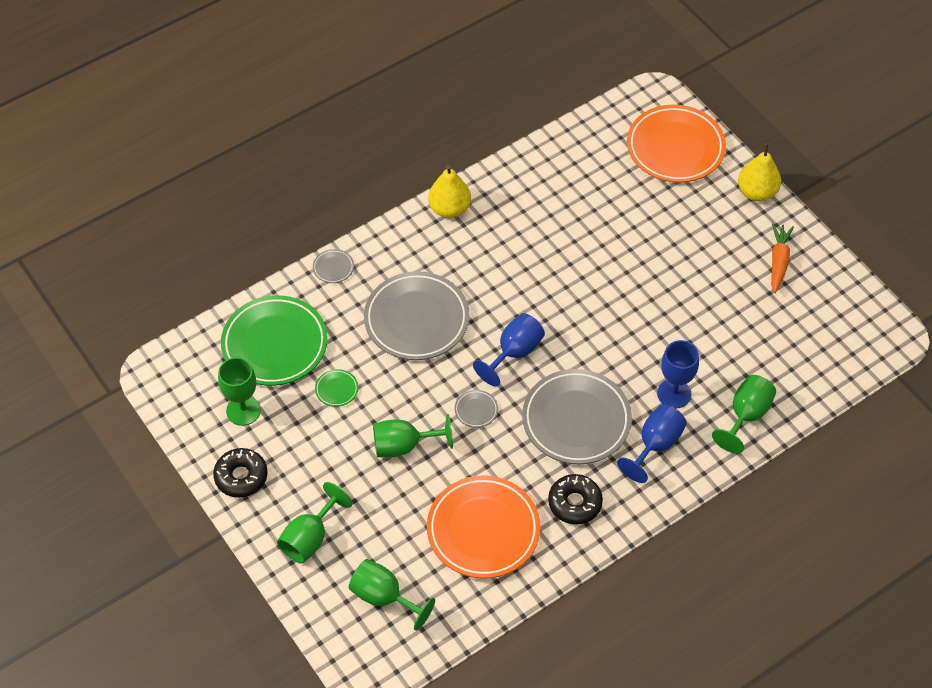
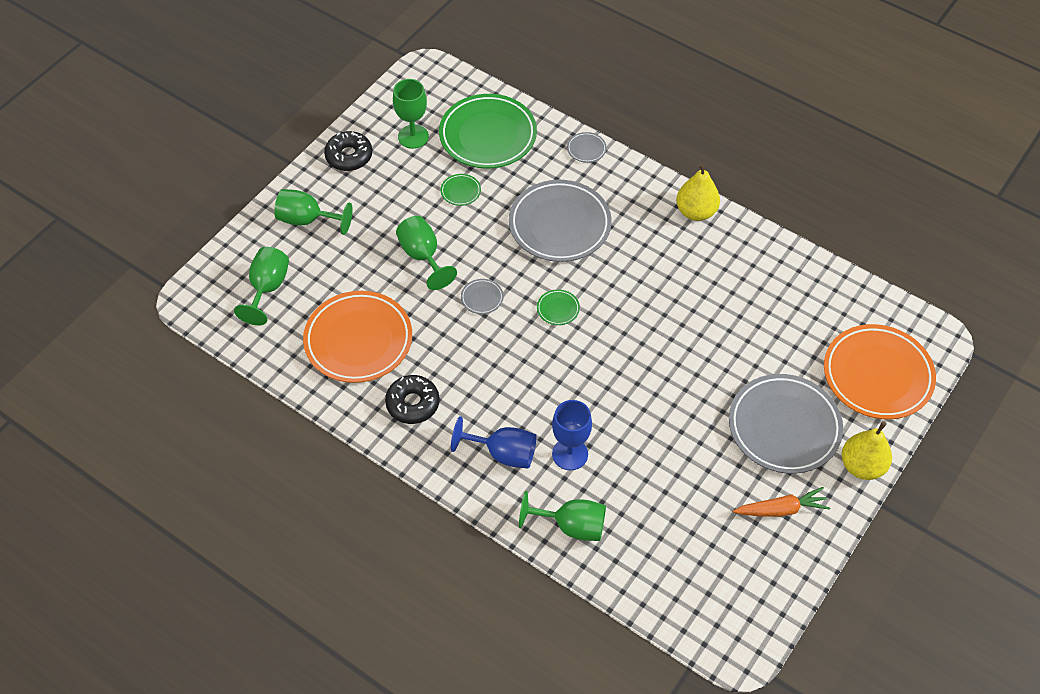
camera: 70 degrees right, 0 degrees up
(514, 352) = (558, 309): blue goblet -> green plate
(576, 420) = (504, 379): grey plate -> grey plate (784, 427)

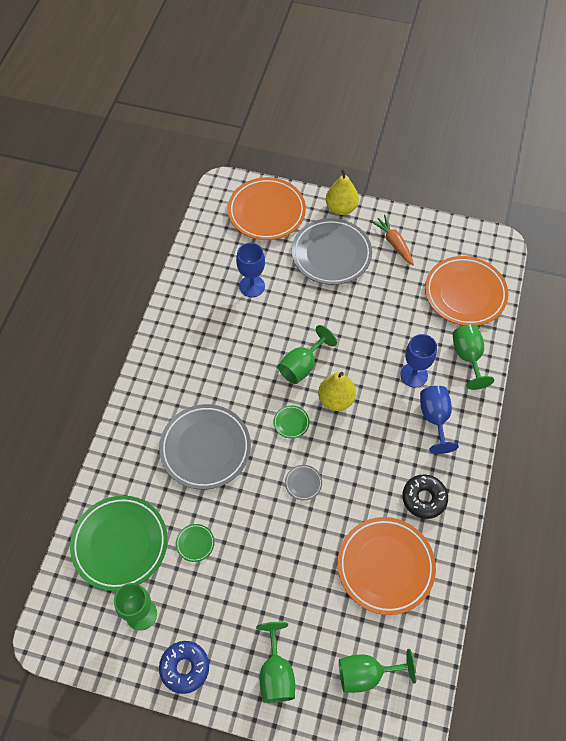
camera: 110 degrees left, 5 degrees up
(349, 156) = (185, 668): black donut -> blue donut
(423, 256) = (279, 548): green goblet -> green goblet (302, 366)
(586, 149) = (113, 454): grey plate -> none
(669, 565) = (465, 294): none -> orange plate
(696, 212) = (157, 352): yellow pear -> yellow pear (336, 400)
(760, 325) = (252, 286): none -> blue goblet

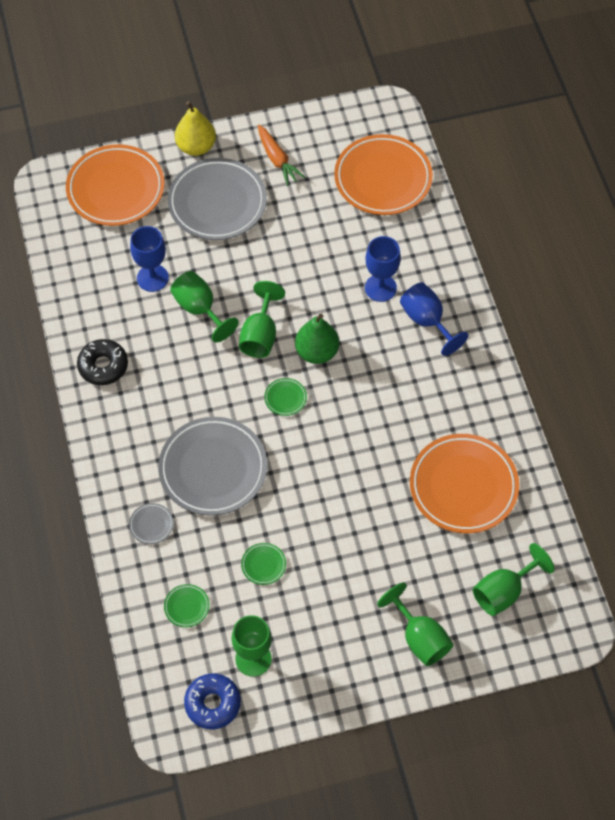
camera: 30 degrees left, 0 degrees up
(120, 544) = (186, 606): green plate -> green plate, size x0.40
(185, 668) = (329, 682): blue donut -> blue donut (212, 703)
(303, 483) = (335, 451): grey plate -> grey plate (151, 525)
(336, 400) = (317, 352): yellow pear -> green pear
(394, 243) = (277, 159): orange carrot -> orange carrot turned 150 degrees counterclockwise
(424, 498) = (462, 404): black donut -> black donut (103, 366)
(468, 357) = (423, 243): green goblet -> green goblet (199, 309)

